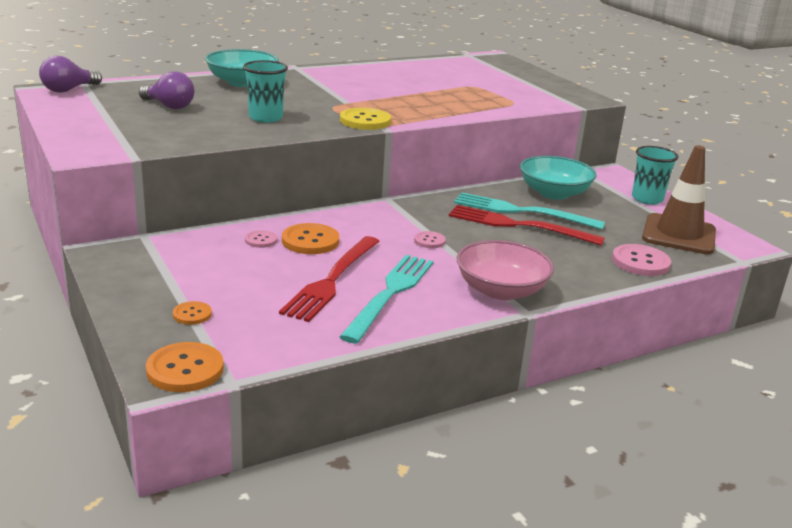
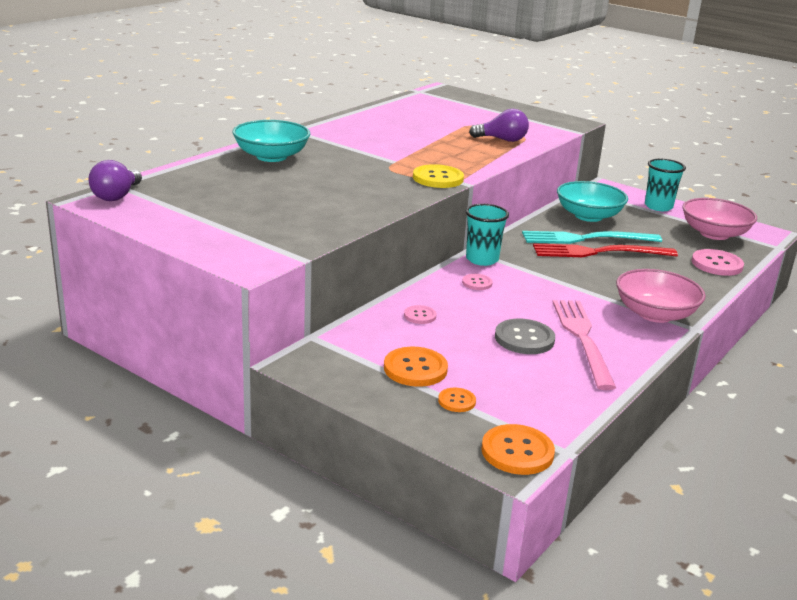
camera: 25 degrees left, 0 degrees up
(169, 106) = (245, 196): purple light bulb -> purple light bulb (502, 140)
(265, 118) = (351, 192): turquoise cup -> turquoise cup (482, 259)
(310, 241) = (461, 306): orange button -> orange button (415, 369)
(332, 280) = (524, 339): red fork -> grey button
(390, 294) = (582, 339): turquoise fork -> pink fork
(429, 241) = (551, 283): pink button -> pink button (477, 283)
(679, 235) = (714, 234): brown traffic cone -> pink bowl

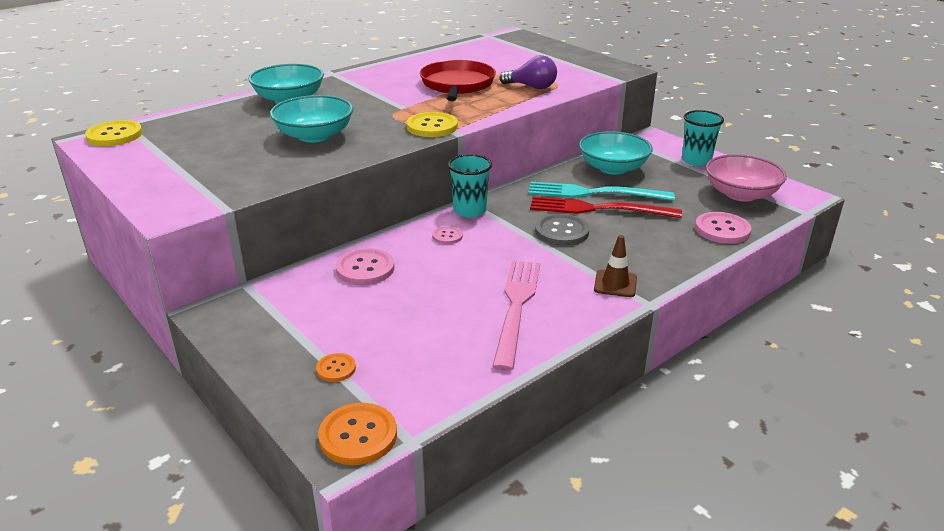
camera: 15 degrees right, 5 degrees up
(117, 196) = (114, 135): purple light bulb -> yellow button
(330, 190) = (314, 136): none -> turquoise bowl
(415, 369) = (320, 328): orange button -> none
(420, 316) = (365, 269): pink button -> pink button, size x1.79
(429, 139) = (457, 85): none -> red pan
(524, 339) = (454, 302): grey button -> grey button (561, 231)
(655, 314) = (615, 284): pink bowl -> brown traffic cone

